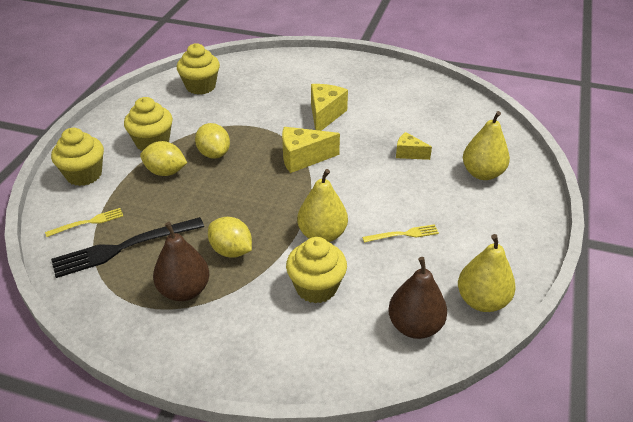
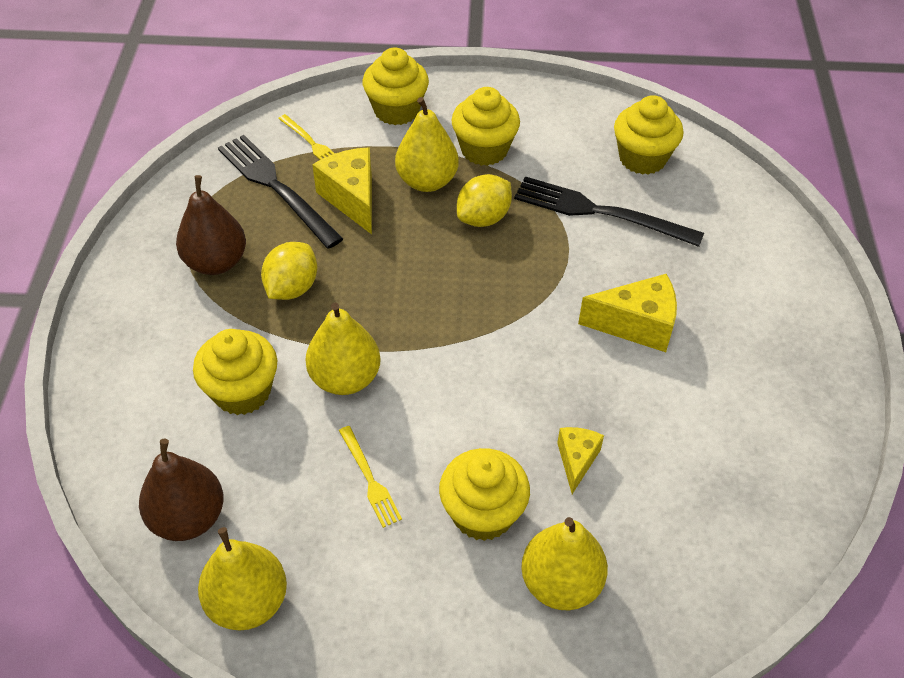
camera: 75 degrees right, 10 degrees up
(165, 172) = (427, 181): yellow lemon -> yellow pear
(235, 109) = (601, 212): none -> black fork
(303, 158) = (510, 320): yellow cheese -> yellow cheese (352, 198)
(435, 193) = (483, 513): none -> yellow cupcake

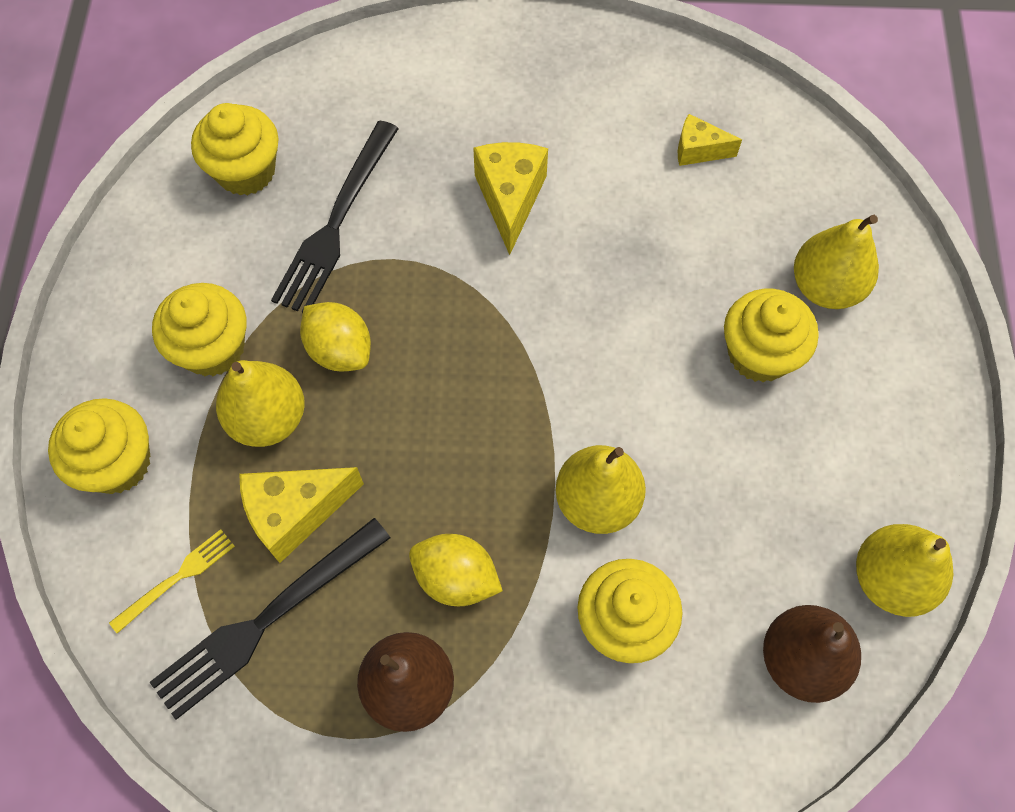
camera: 90 degrees left, 15 degrees up
(369, 479) = (730, 466): yellow fork -> none
(576, 460) = (688, 266): yellow cheese -> yellow cheese (698, 150)

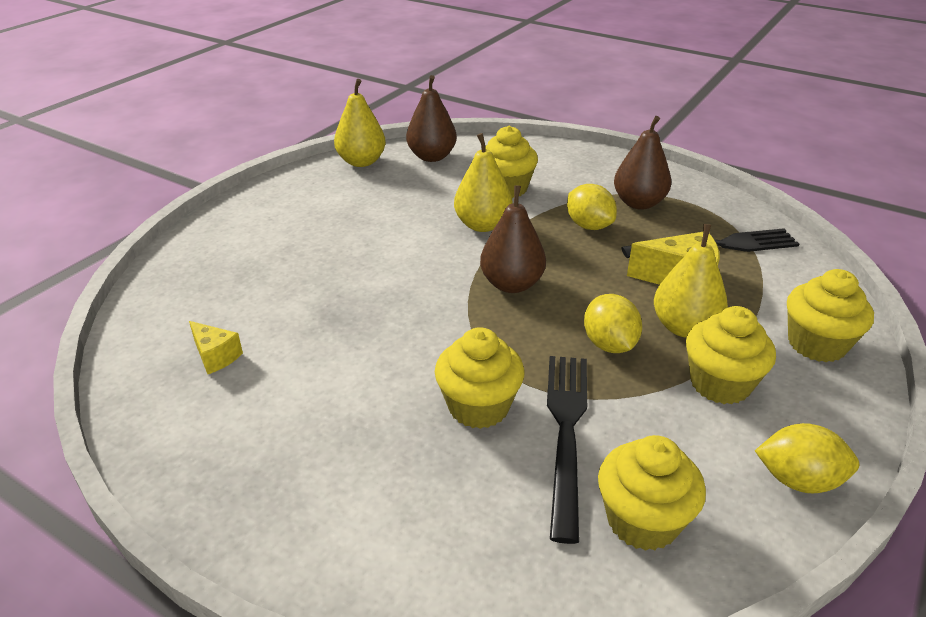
camera: 150 degrees left, 30 degrees down
(128, 266) = (798, 480): none -> yellow lemon
(176, 578) = (775, 277): yellow fork -> none
(336, 221) = (566, 432): black fork -> black fork turned 45 degrees counterclockwise
(490, 395) = (512, 284): none -> brown pear
(510, 199) = (398, 386): yellow cheese -> none
(759, 354) = (322, 244): yellow cupcake -> yellow cupcake (478, 407)
(825, 287) = (242, 255): yellow pear -> none

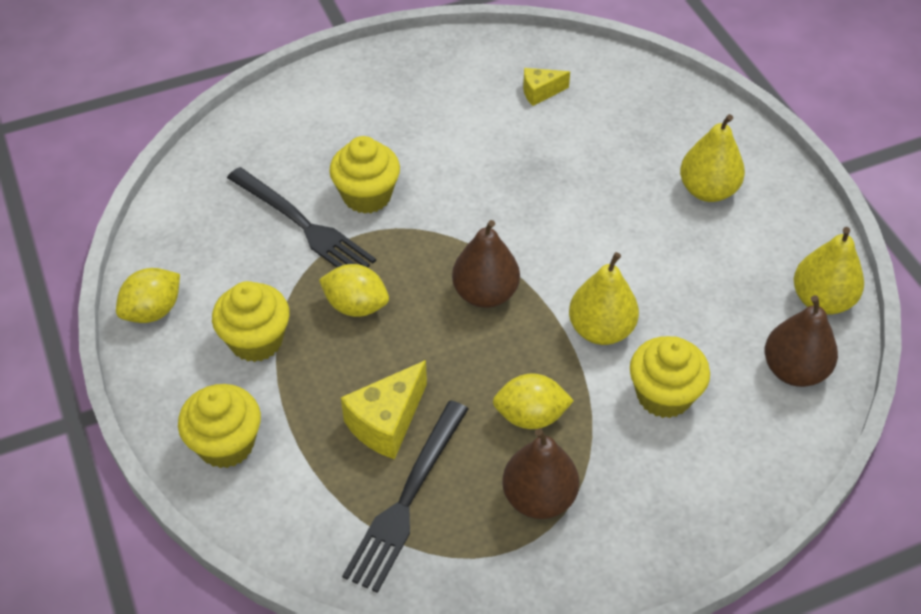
camera: 125 degrees right, 15 degrees up
(642, 520) = (211, 216): yellow cupcake -> none
(684, 327) = (328, 370): yellow pear -> yellow pear (707, 190)

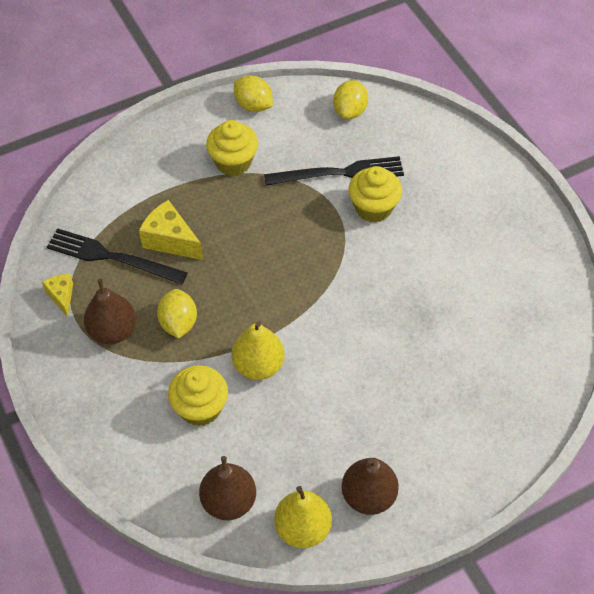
camera: 85 degrees right, 5 degrees up
(226, 444) = (151, 159): yellow cupcake -> none
(302, 225) = (339, 173): black fork -> black fork turned 135 degrees counterclockwise
(356, 306) = (267, 213): yellow lemon -> yellow lemon (350, 111)
(485, 294) = (286, 289): brown pear -> brown pear (368, 496)
(540, 92) = (512, 315): yellow cheese -> yellow cheese (61, 296)
(707, 190) = (416, 444): yellow pear -> none

